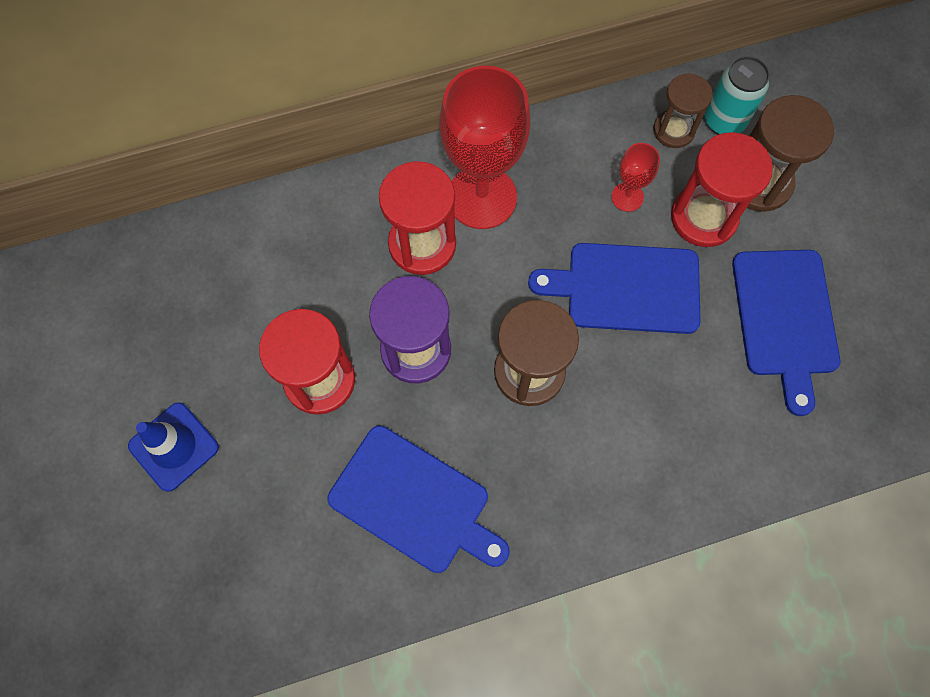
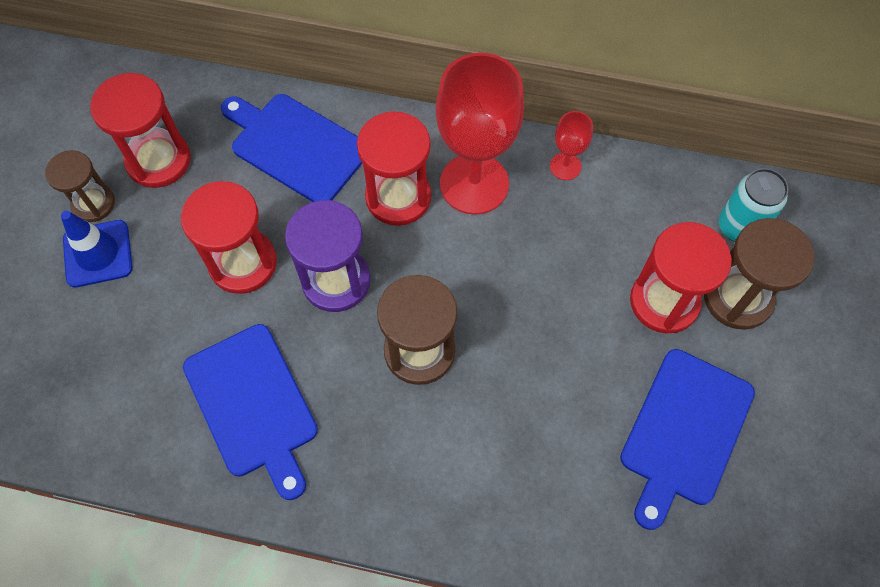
camera: 30 degrees right, 5 degrees down
(173, 327) = (158, 160): none -> red hourglass
(626, 288) = (552, 326): blue cutting board -> blue cutting board (295, 146)
(627, 197) = (604, 248): red goblet -> red goblet (565, 166)
(673, 130) = (685, 212): brown hourglass -> brown hourglass (93, 203)

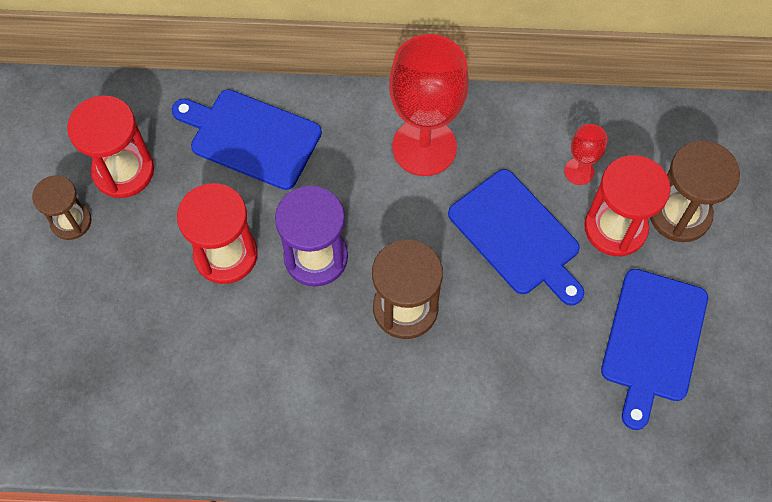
camera: 10 degrees left, 0 degrees up
(98, 254) = (87, 268): blue traffic cone -> none
(253, 405) = (265, 382): blue cutting board -> blue cutting board (517, 236)
(398, 197) = (357, 170): red hourglass -> none
(565, 166) = (504, 118): red goblet -> red goblet (579, 171)
(739, 227) = (670, 149): turquoise can -> none

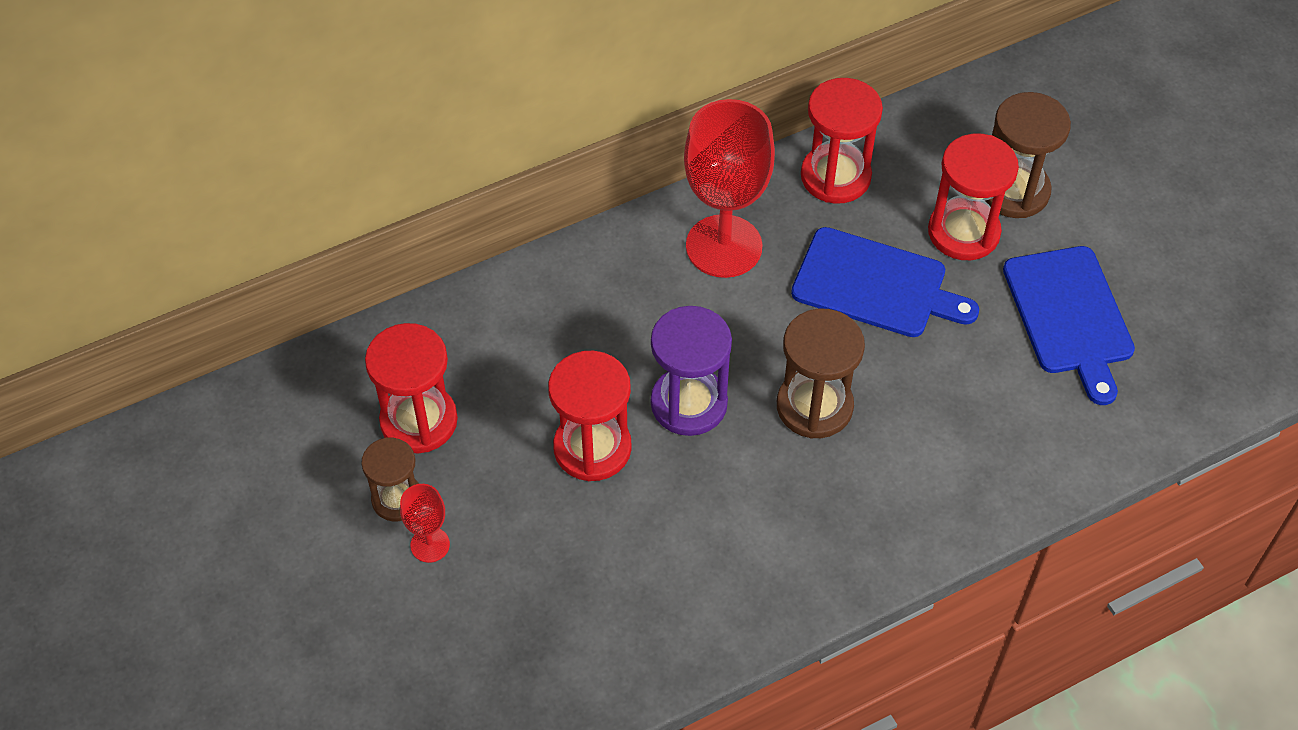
camera: 30 degrees left, 10 degrees down
(250, 137) = (535, 322): blue cutting board -> none
(546, 133) = (835, 176): none -> red hourglass
(579, 171) = (892, 197): red goblet -> red goblet (430, 545)

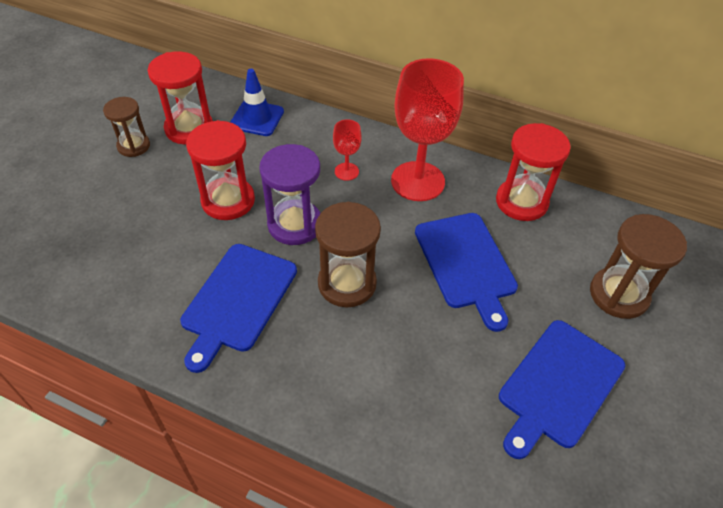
camera: 50 degrees right, 5 degrees down
(430, 545) = (113, 172): red goblet -> red goblet (346, 171)
(467, 337) = (257, 118): none -> blue traffic cone
(755, 519) = (237, 300): none -> blue cutting board
(963, 232) = (555, 286): red hourglass -> none

